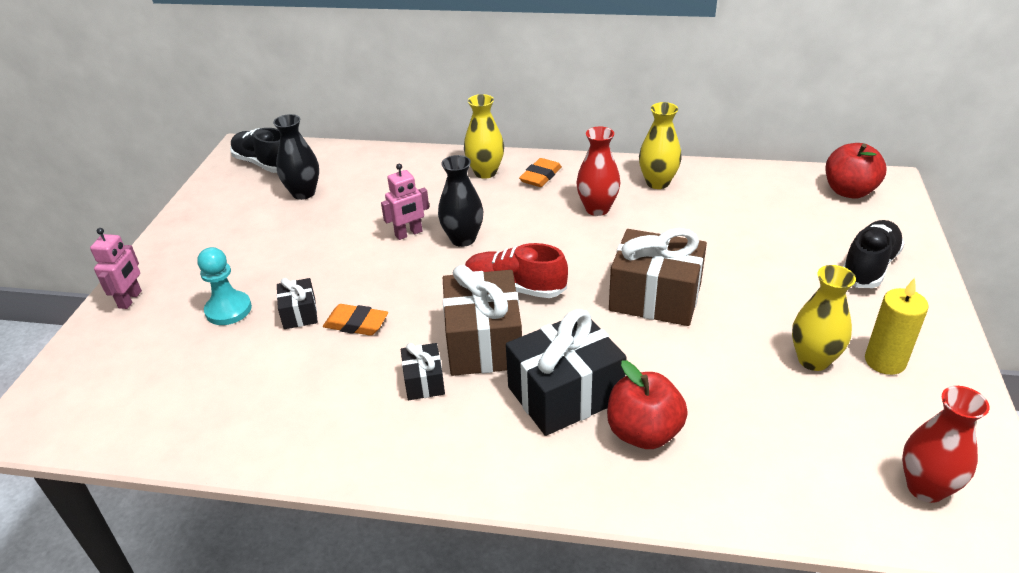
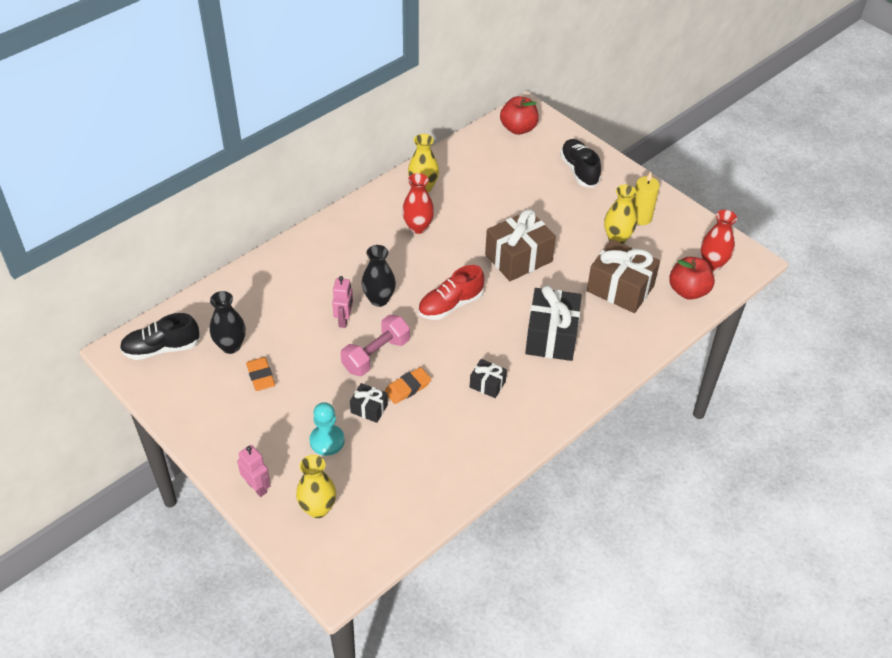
camera: 55 degrees left, 10 degrees up
(381, 278) = (376, 355): none -> pink dumbbell
(483, 343) = (482, 344): brown gift -> brown gift (620, 288)
(485, 172) = (319, 248): yellow vase -> yellow vase (318, 508)
(540, 176) = (355, 228): orange eraser -> orange eraser (261, 376)
(643, 433) = (603, 326): red apple -> red apple (688, 291)

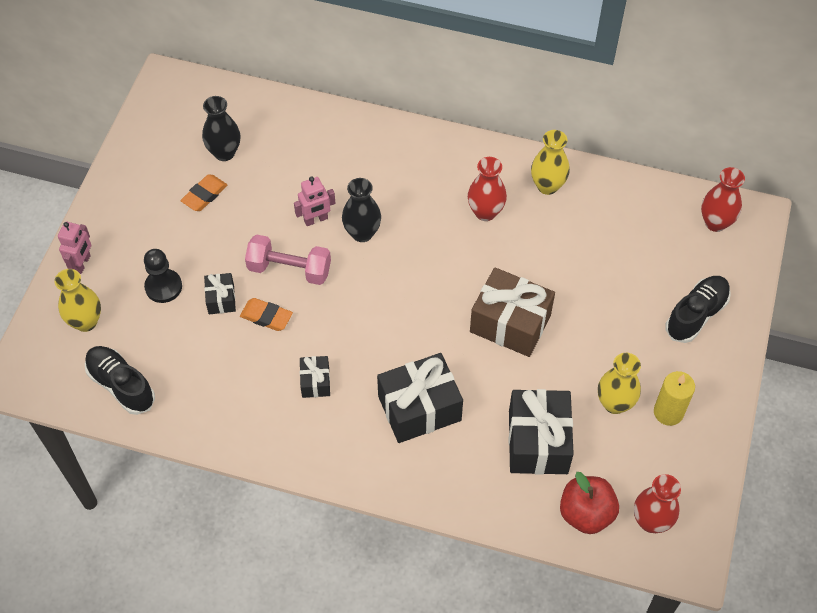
camera: 60 degrees right, 10 degrees up
(161, 348) = (188, 106): black shoe -> black shoe (121, 385)
(327, 441) = (163, 287): turquoise pawn -> black pawn
(450, 305) = (398, 296): red shoe -> none
(518, 128) = (715, 223): red apple -> red vase
(620, 288) = (538, 442): brown gift -> black gift

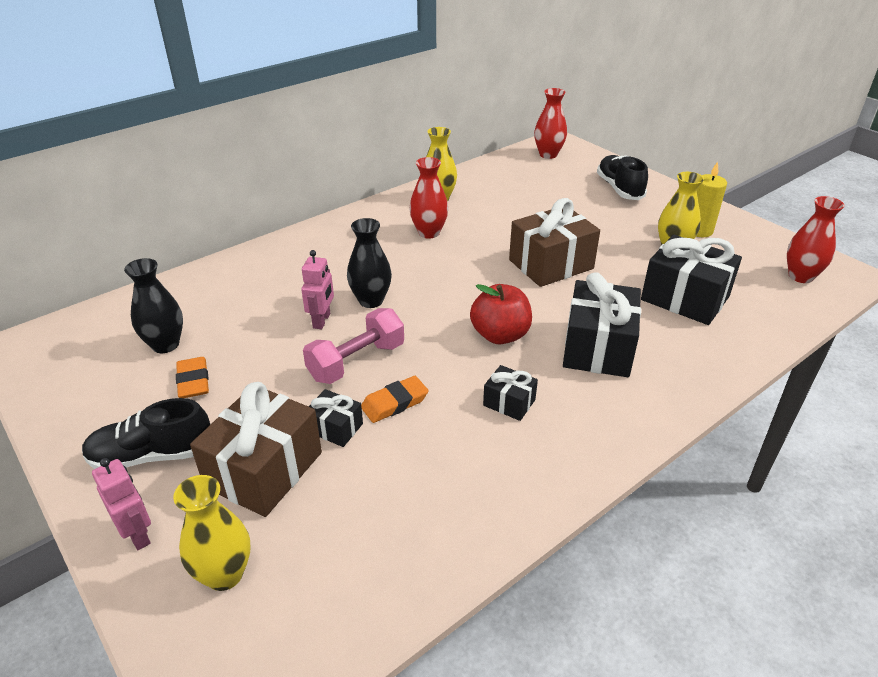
camera: 55 degrees left, 20 degrees down
(121, 385) = (357, 582): black shoe -> black shoe (152, 455)
(163, 287) = (264, 469): black pawn -> brown gift
(586, 513) = (776, 303): red apple -> red apple (500, 335)

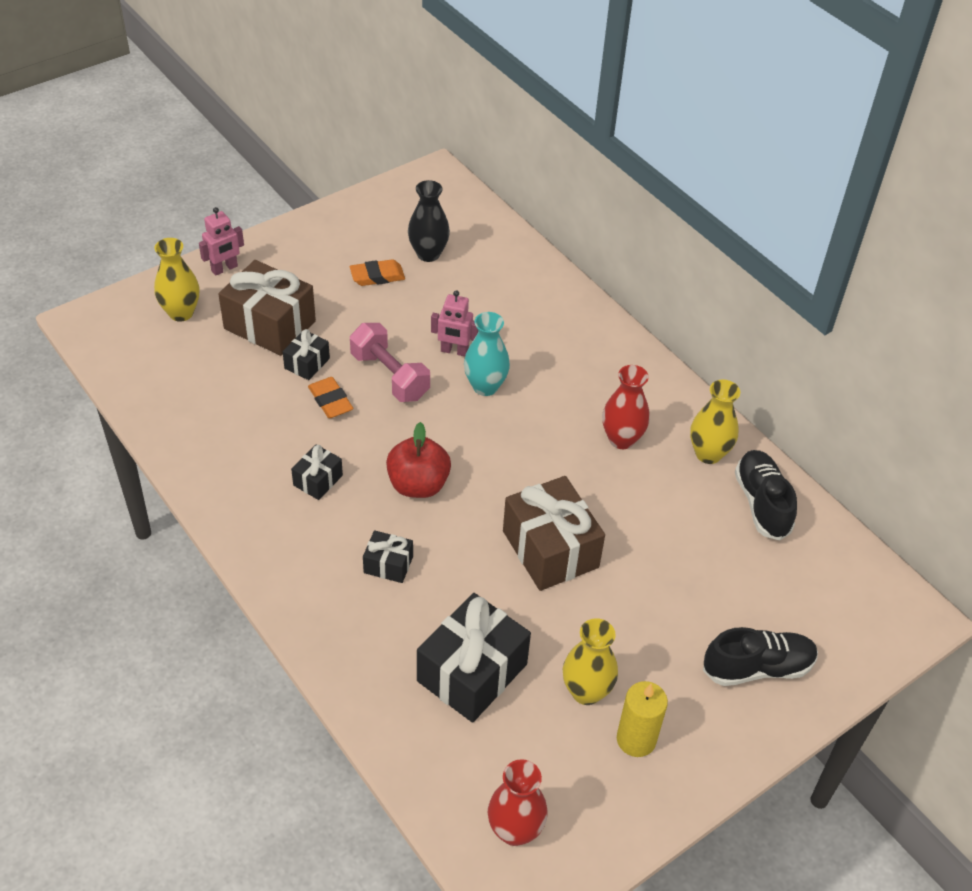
camera: 90 degrees right, 10 degrees up
(152, 455) = (296, 265): black shoe -> black shoe (762, 503)
(371, 300) = (485, 386): black vase -> turquoise vase
(548, 154) = (864, 595): red vase -> none
(598, 348) = (388, 565): black gift -> black gift, size x0.50

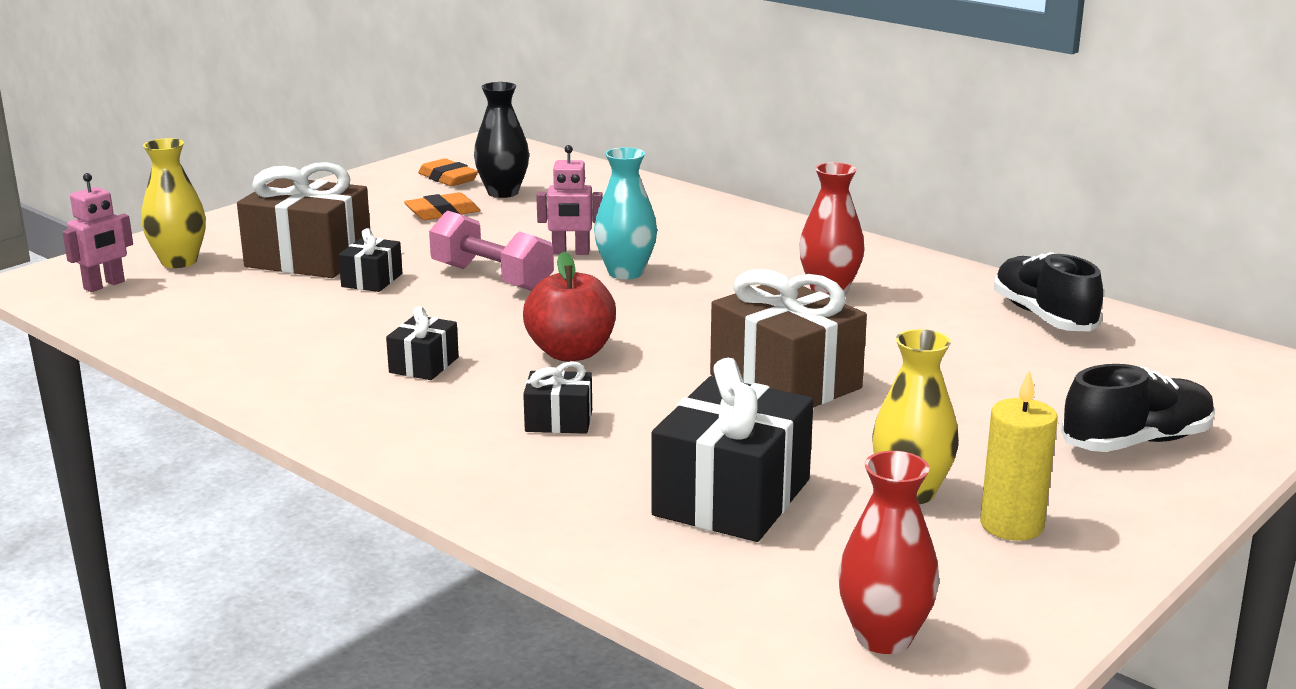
camera: 10 degrees left, 25 degrees down
(224, 269) = (231, 226): pink robot -> pink robot (104, 285)
(330, 401) = (417, 304): orange eraser -> orange eraser (448, 178)
(708, 454) = (948, 289): yellow vase -> none

